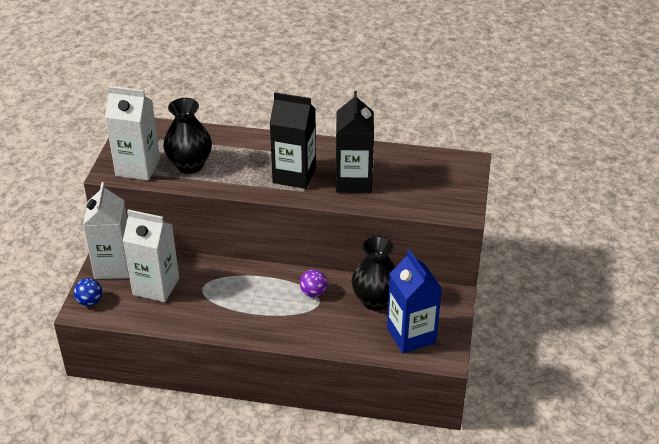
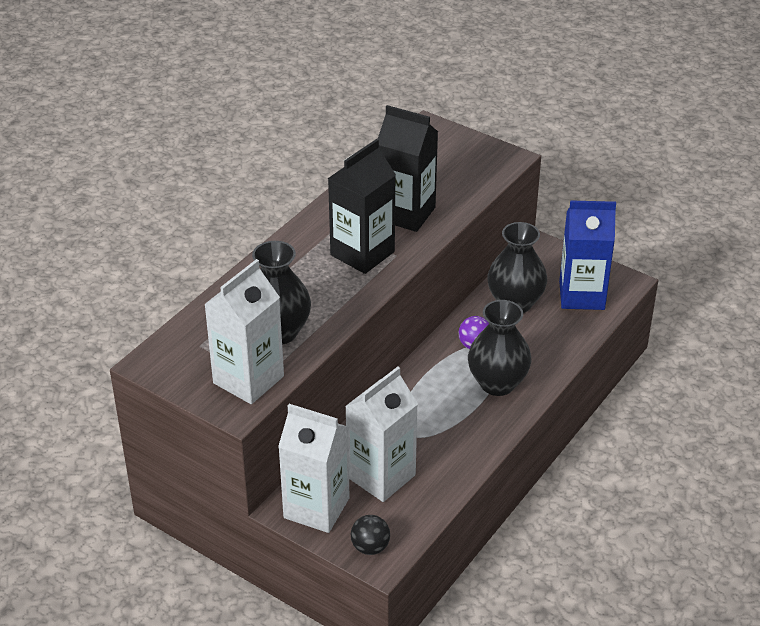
camera: 65 degrees left, 0 degrees up
(90, 301) = (370, 547): blue ball -> black ball
(279, 316) = (497, 383): none -> black vase

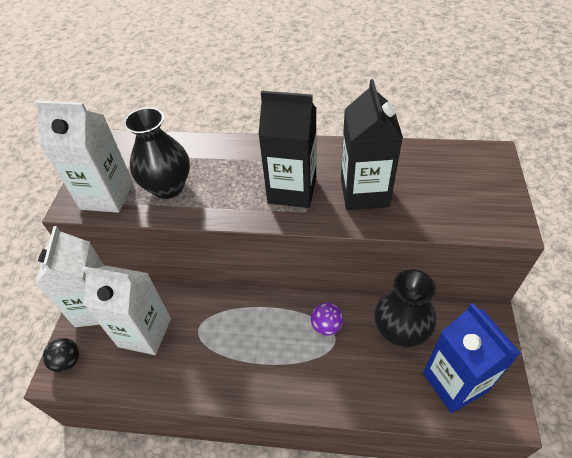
camera: 65 degrees right, 10 degrees up
(497, 383) = (291, 365): black vase -> none

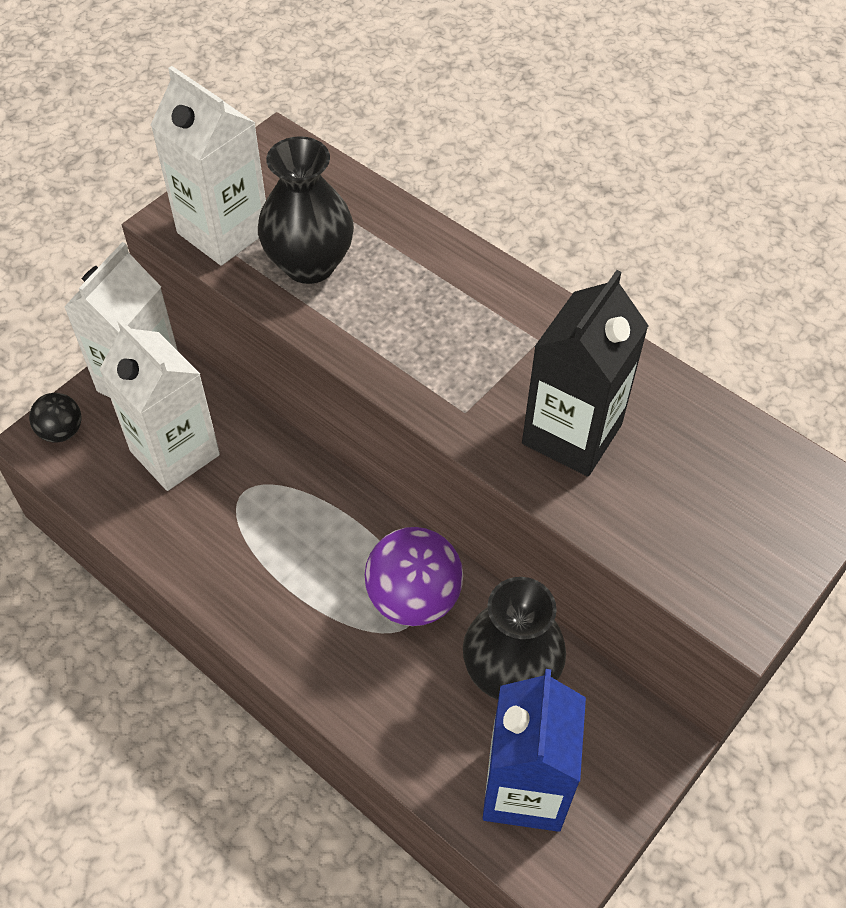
camera: 30 degrees right, 5 degrees up
(292, 190) = (472, 368): black carton -> none
(326, 326) = (413, 598): purple ball -> purple ball, size x1.78

